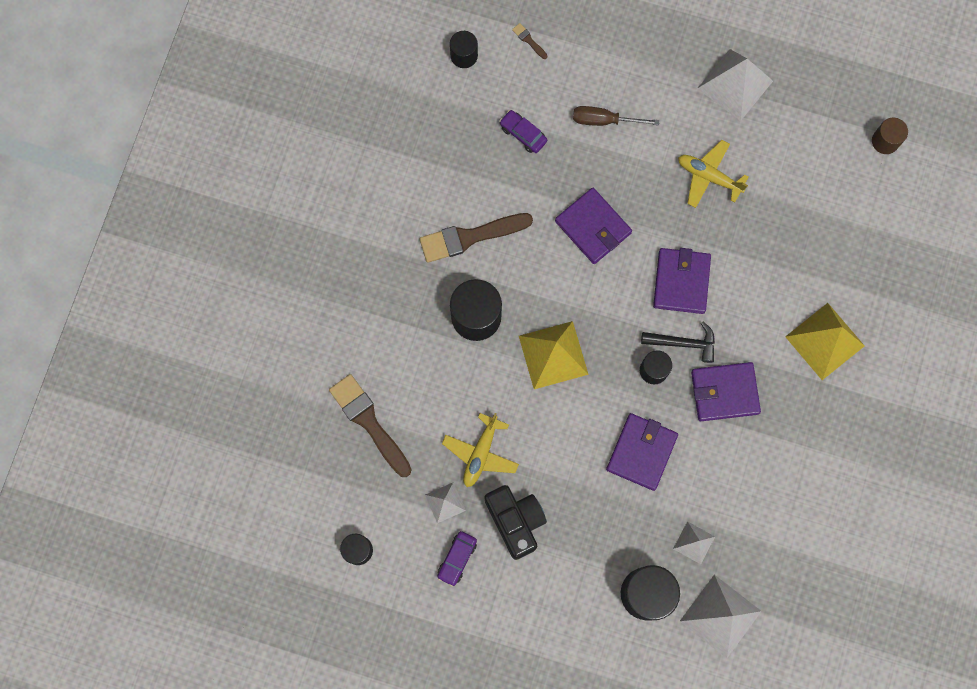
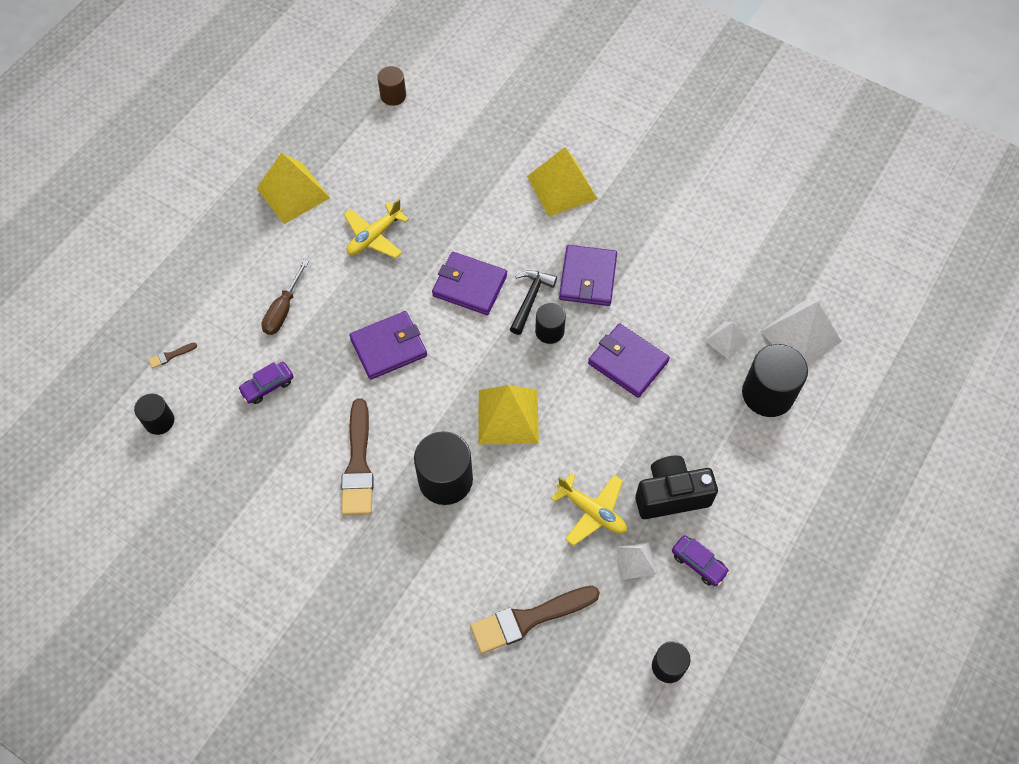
camera: 75 degrees left, 15 degrees down
(735, 84) = (293, 193): white pyramid -> yellow pyramid

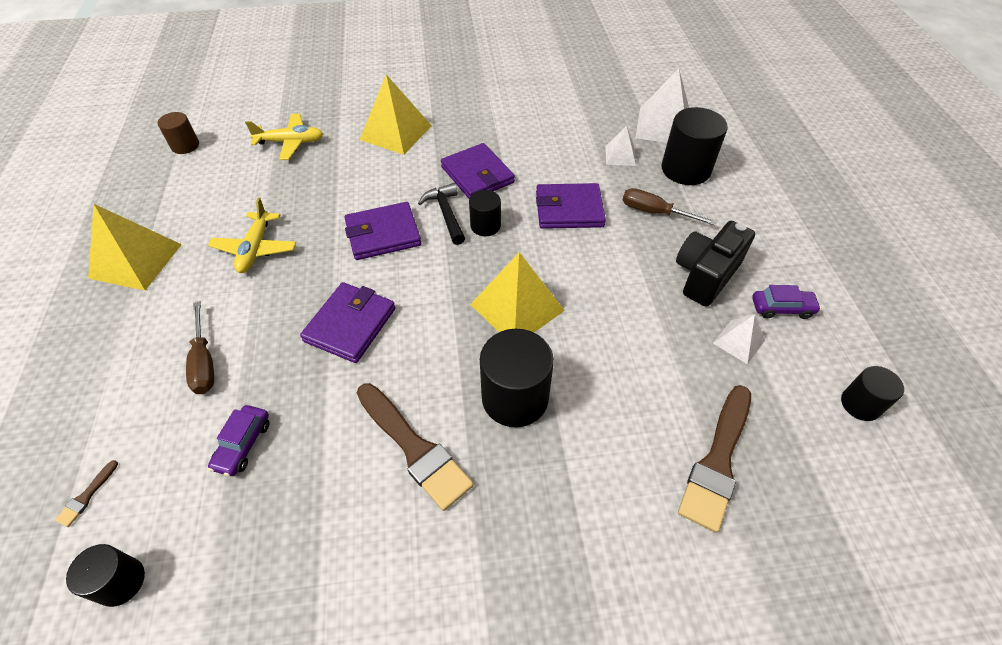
camera: 40 degrees left, 10 degrees down
(592, 511) = (664, 330): yellow plane -> yellow plane (290, 142)
(694, 414) = (654, 212): none -> brown screwdriver

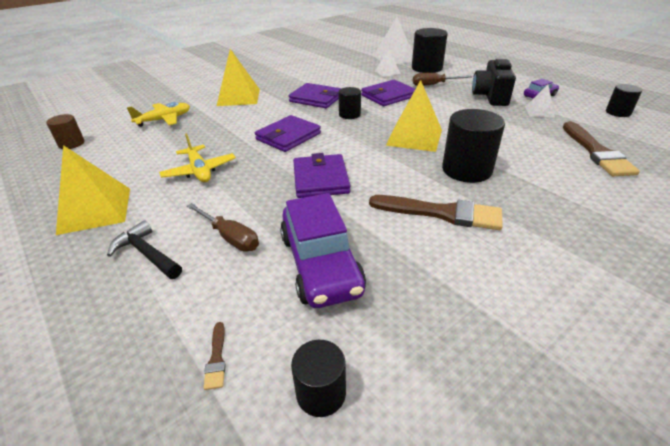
camera: 30 degrees left, 15 degrees down
(243, 444) = (321, 264): purple car -> purple car, size x2.04
(446, 213) = (318, 117): black hammer -> black hammer (146, 254)

